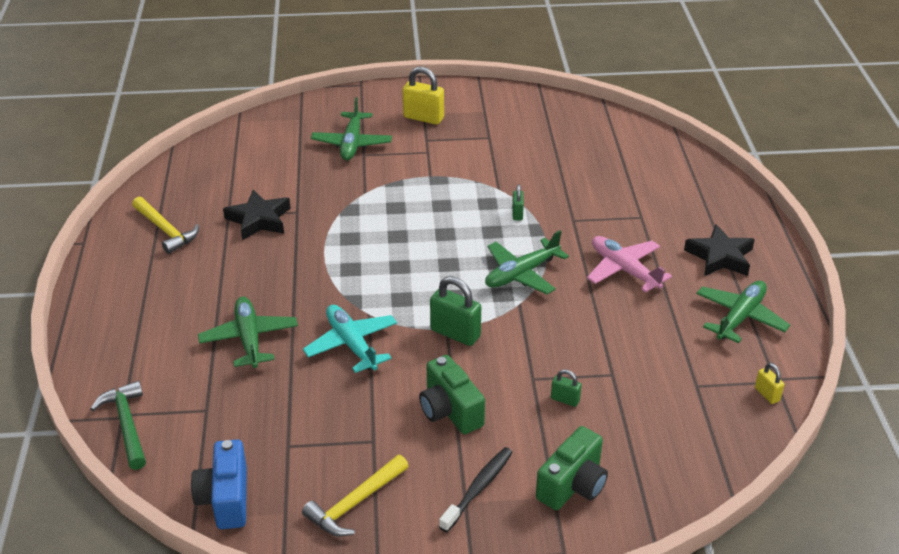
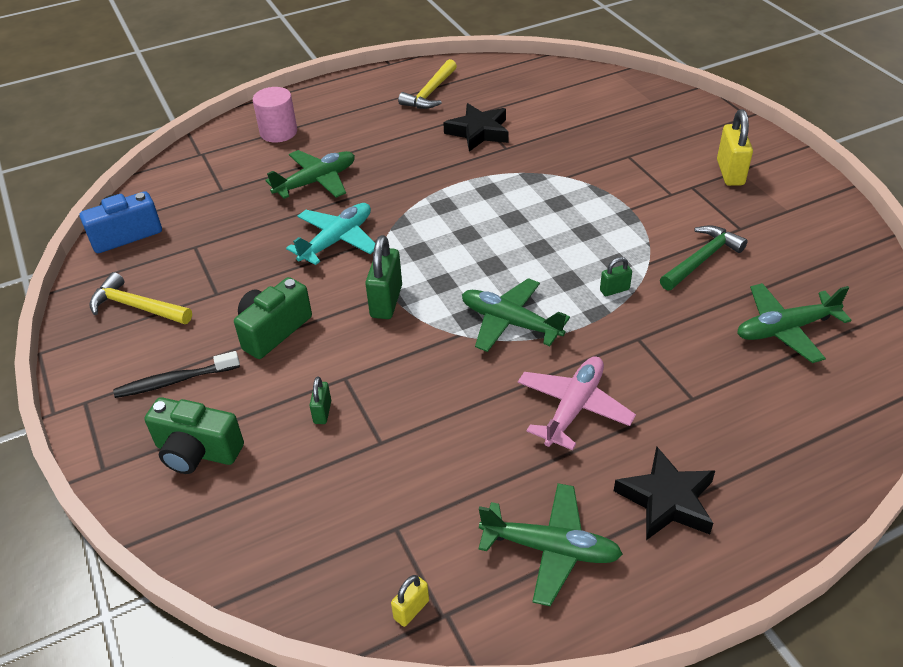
camera: 70 degrees right, 5 degrees up
(127, 425) = (191, 159): green hammer -> green hammer (701, 259)
(136, 348) = (278, 132): none -> pink cylinder
(352, 143) = (640, 143): green plane -> green plane (785, 329)
(478, 488) = (175, 381): black toothbrush -> black toothbrush turned 150 degrees clockwise

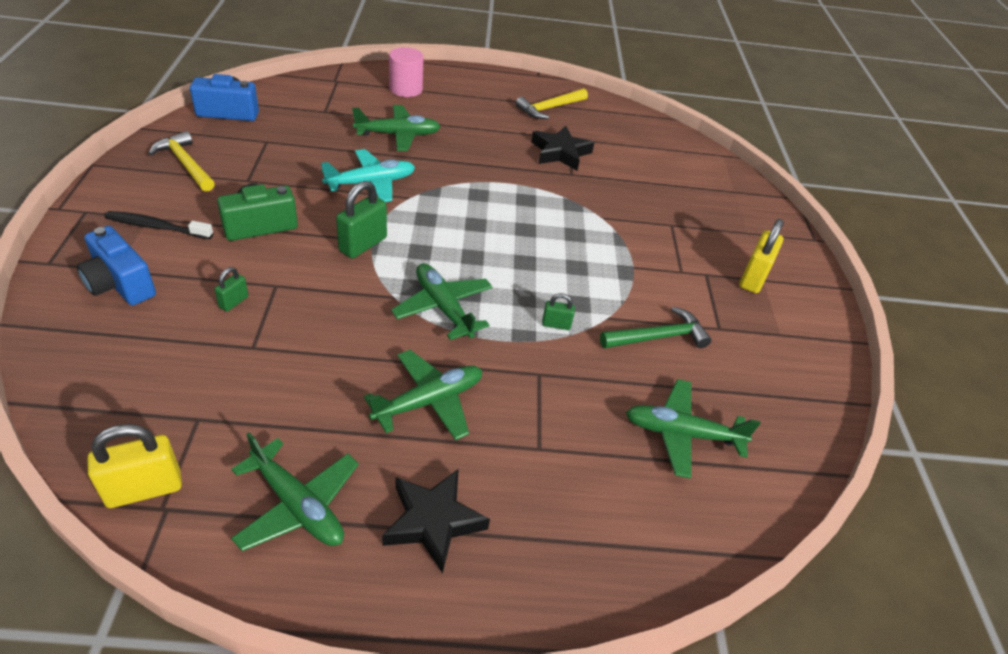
camera: 20 degrees right, 0 degrees up
(197, 452) = (120, 284): green camera -> blue camera
(411, 609) = (144, 489): yellow padlock -> yellow padlock, size x1.87
(573, 408) = (429, 401): pink plane -> green plane

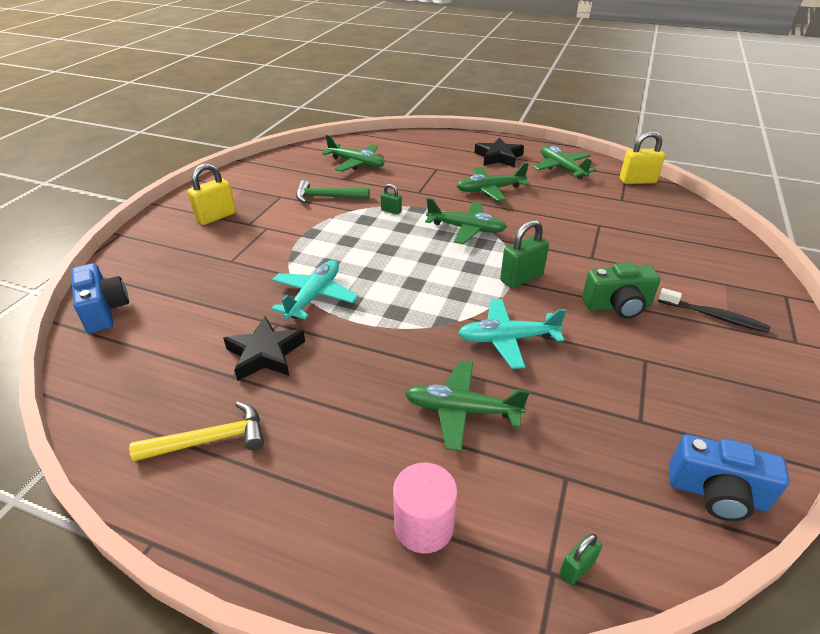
camera: 155 degrees left, 5 degrees down
(120, 284) = (714, 272): blue camera -> blue camera (104, 310)
(185, 164) = (728, 392): yellow hammer -> none
(234, 302) = (620, 250): green padlock -> green padlock (577, 568)
(443, 307) = (466, 229): green plane -> green plane turned 60 degrees counterclockwise
(561, 199) = (314, 296): none -> turquoise plane

